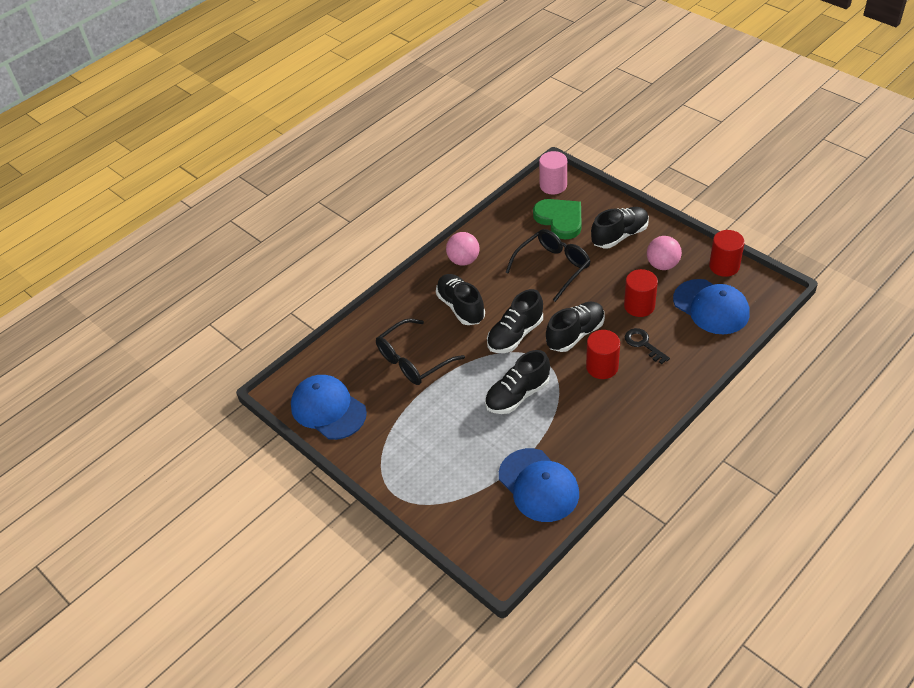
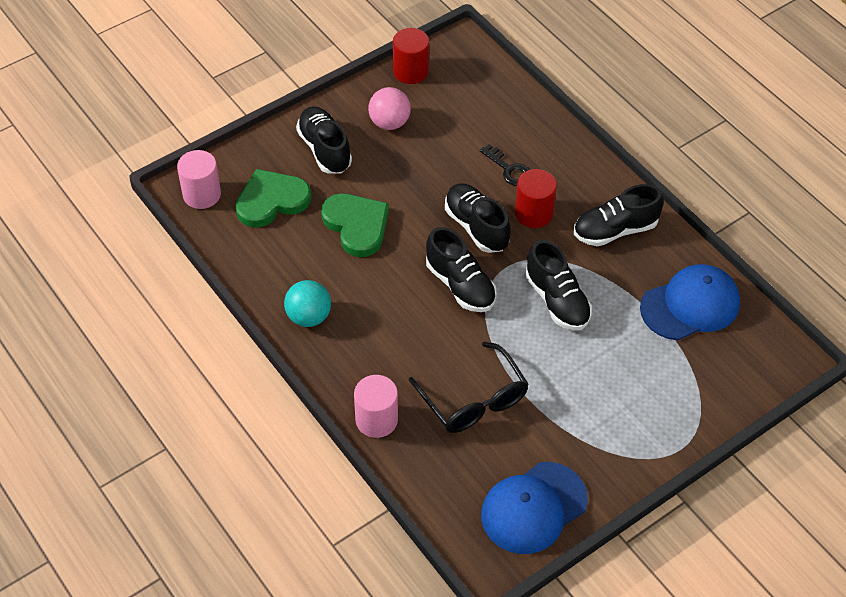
camera: 85 degrees left, 5 degrees up
(386, 312) = (376, 420): none -> pink cylinder
(461, 307) = (395, 334): black shoe -> black shoe (615, 230)
(463, 260) = (309, 317): pink ball -> turquoise ball
(553, 267) = (356, 225): black glasses -> green heart
(639, 306) = (449, 159): red cylinder -> none
(643, 344) = (509, 169): black key -> black key turned 105 degrees counterclockwise
(711, 307) = (470, 99): blue cap -> none

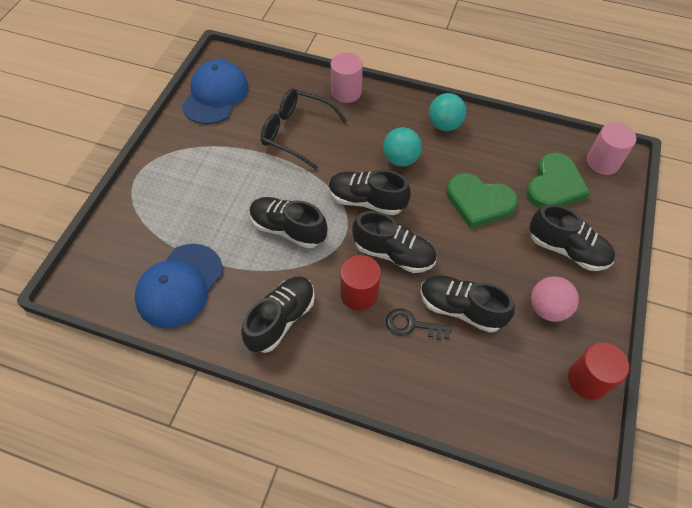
camera: 145 degrees right, 5 degrees up
(390, 306) = (400, 159): none -> turquoise ball
(459, 159) = (461, 309): none -> black shoe

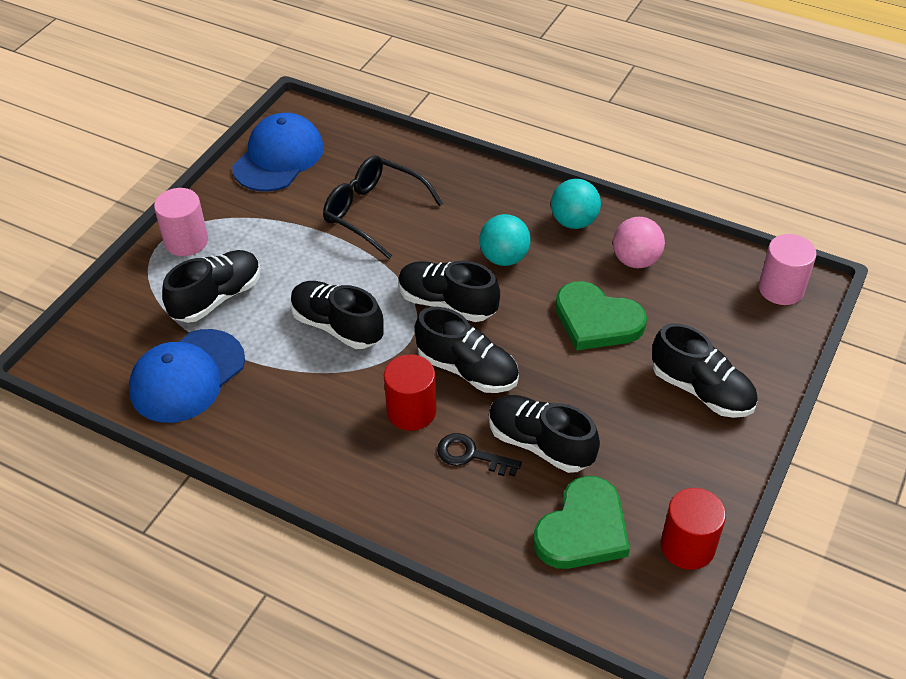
camera: 10 degrees right, 10 degrees down
(281, 319) = (305, 429): black shoe -> black shoe (217, 298)
(346, 92) = (451, 169): pink cylinder -> pink cylinder (186, 241)
(547, 308) = (656, 457): pink ball -> pink ball (635, 260)
(554, 185) = (705, 310): green heart -> green heart (583, 529)

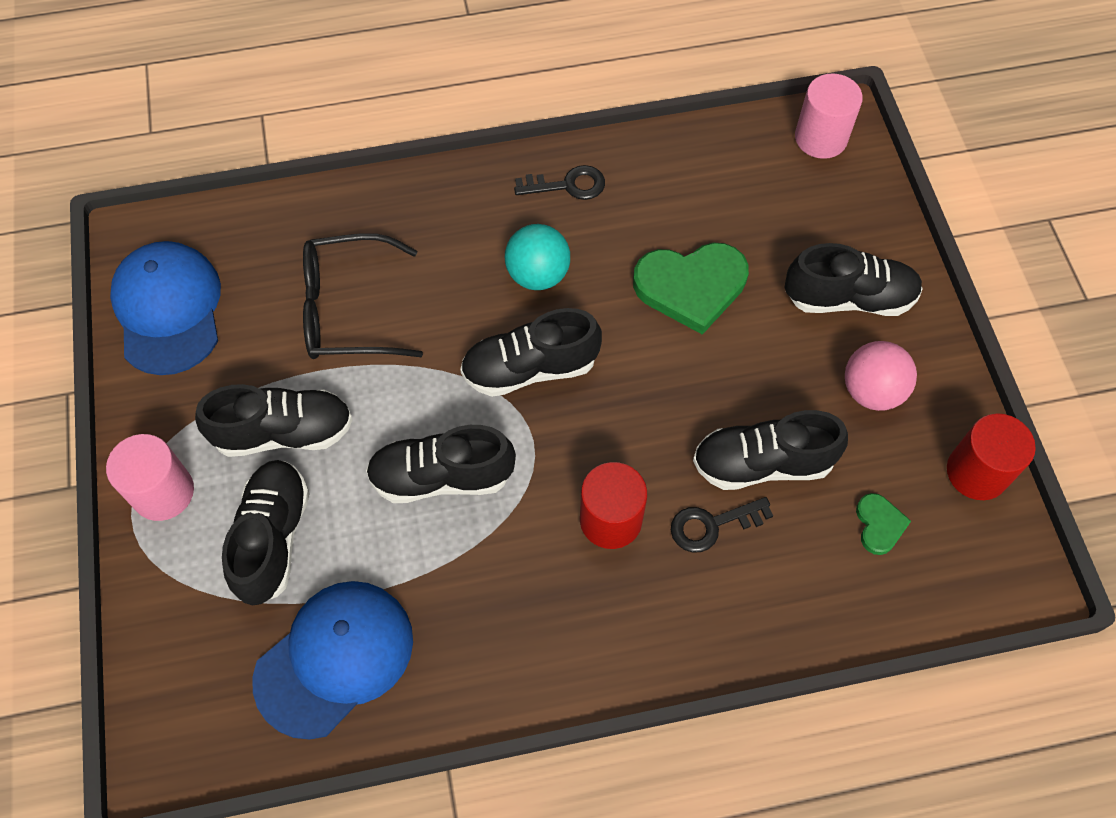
camera: 40 degrees left, 15 degrees up
(187, 376) = (335, 658): blue cap -> blue cap turned 135 degrees counterclockwise
(467, 369) = (621, 431): black shoe -> black shoe (284, 432)
(574, 222) = (568, 185): turquoise ball -> black key
(583, 529) = (879, 525): green heart -> green heart, size x0.49
(635, 260) = (666, 192): pink ball -> pink ball (871, 391)

